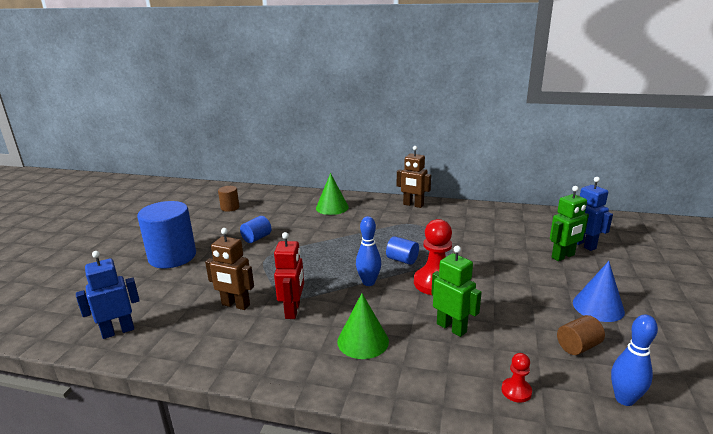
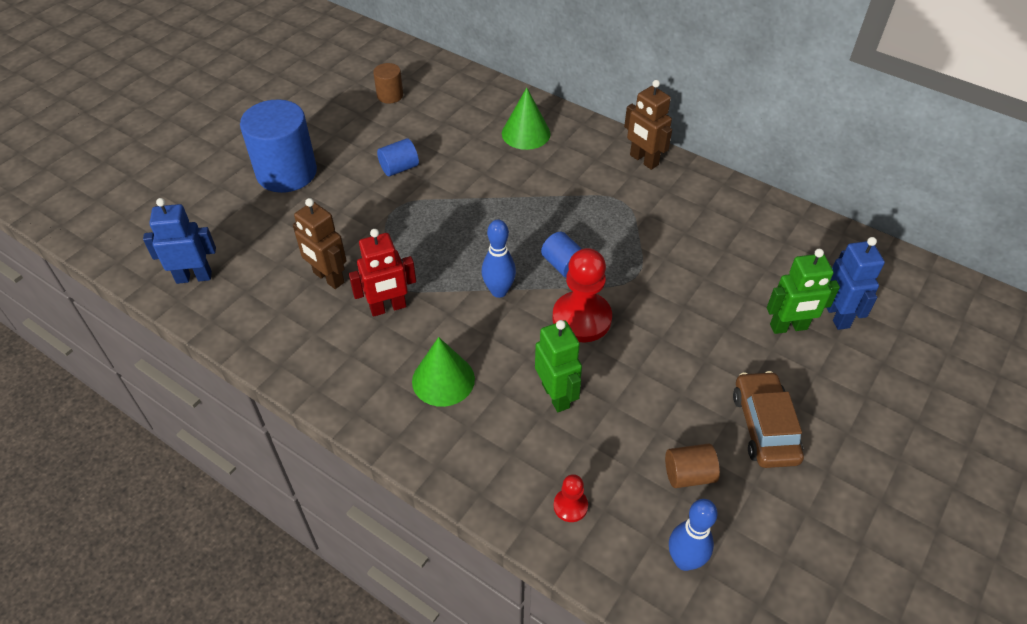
camera: 20 degrees right, 25 degrees up
(293, 310) = (388, 308): red robot -> red robot turned 45 degrees clockwise
(598, 307) = (764, 427): blue cone -> brown car

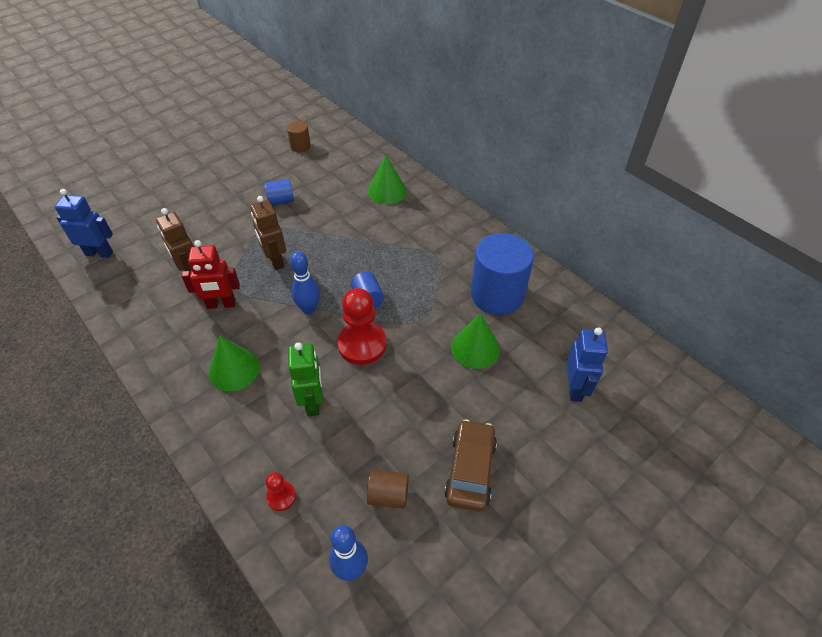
camera: 15 degrees right, 0 degrees up
(287, 173) = (200, 190): blue cylinder -> blue cylinder (497, 295)
(643, 160) = (469, 228): brown robot -> brown robot (275, 261)
(711, 295) = (475, 348): none -> green cone
(788, 327) = (528, 389): green robot -> none

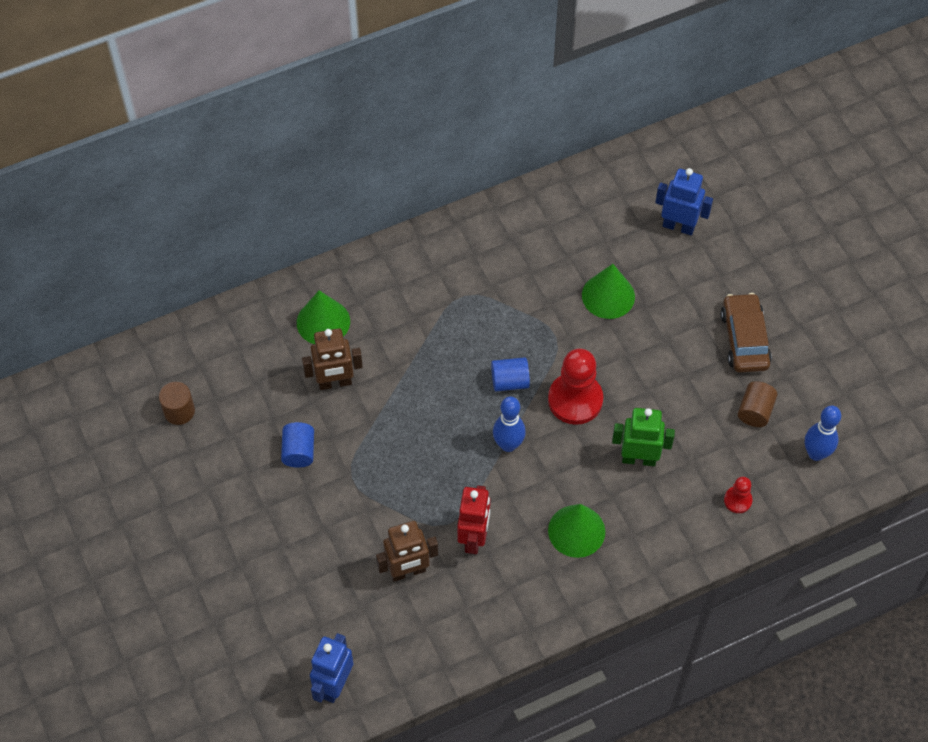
camera: 75 degrees left, 10 degrees up
(275, 261) = (416, 471): brown robot -> brown robot (335, 383)
(470, 470) = (744, 339): brown car -> brown car turned 60 degrees clockwise
(497, 295) = (541, 253): blue cylinder -> none

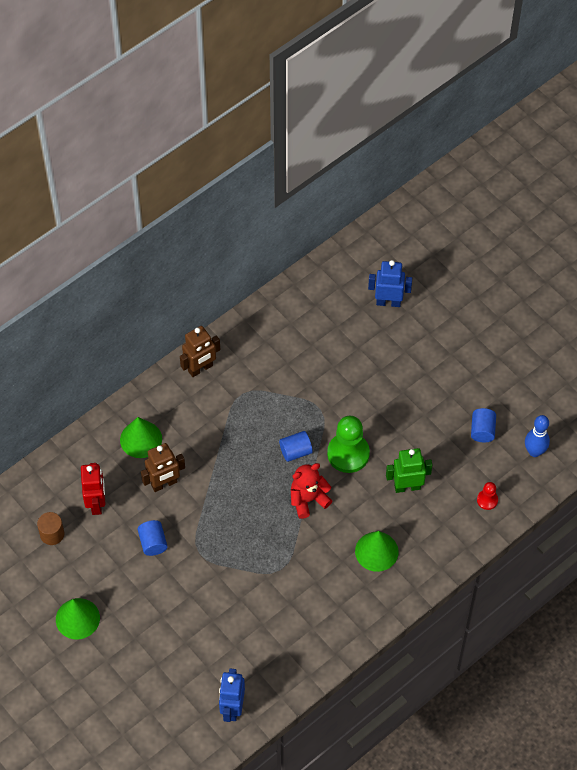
camera: 15 degrees left, 0 degrees up
(408, 571) = (261, 612): brown robot -> brown robot (200, 368)
(474, 538) = (303, 575): red robot -> red robot (96, 503)
(508, 445) = (308, 499): blue bowling pin -> red teddy bear
(575, 400) = (348, 454): red pawn -> green pawn
(608, 296) = (350, 368): green cone -> green cone (77, 618)
(744, 339) = (460, 378): brown car -> none
(755, 411) = (482, 430): brown cylinder -> blue cylinder

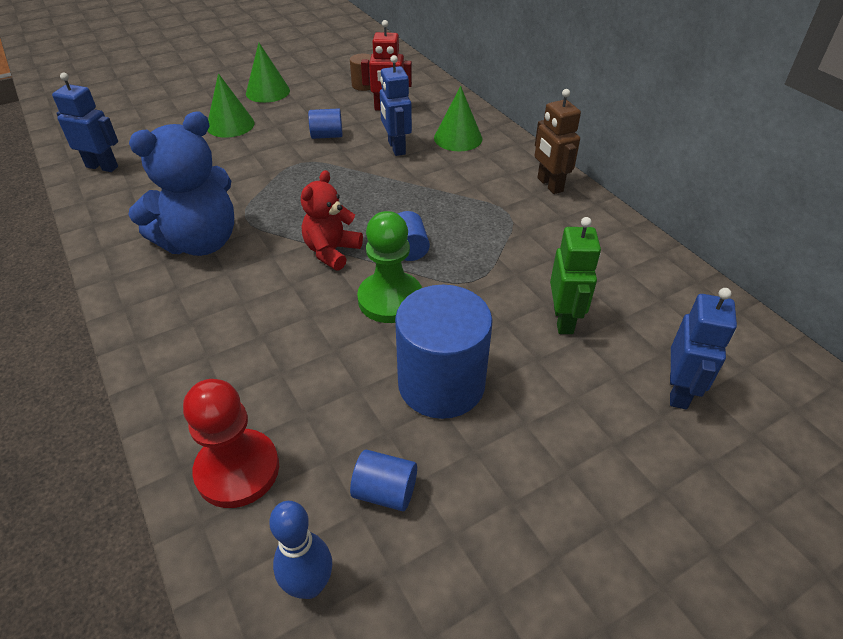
camera: 100 degrees right, 15 degrees down
(164, 484) = (396, 148): brown robot -> blue robot
(308, 499) = (331, 251): red teddy bear -> red teddy bear turned 135 degrees counterclockwise
(315, 589) = (200, 242): none -> blue teddy bear
(376, 551) = (220, 307): green cone -> green cone (230, 125)
(407, 486) = (310, 359): green robot -> green robot (564, 320)
(410, 415) = (441, 384): none -> blue cylinder
(487, 500) = (237, 470): red pawn -> red pawn, size x2.03

